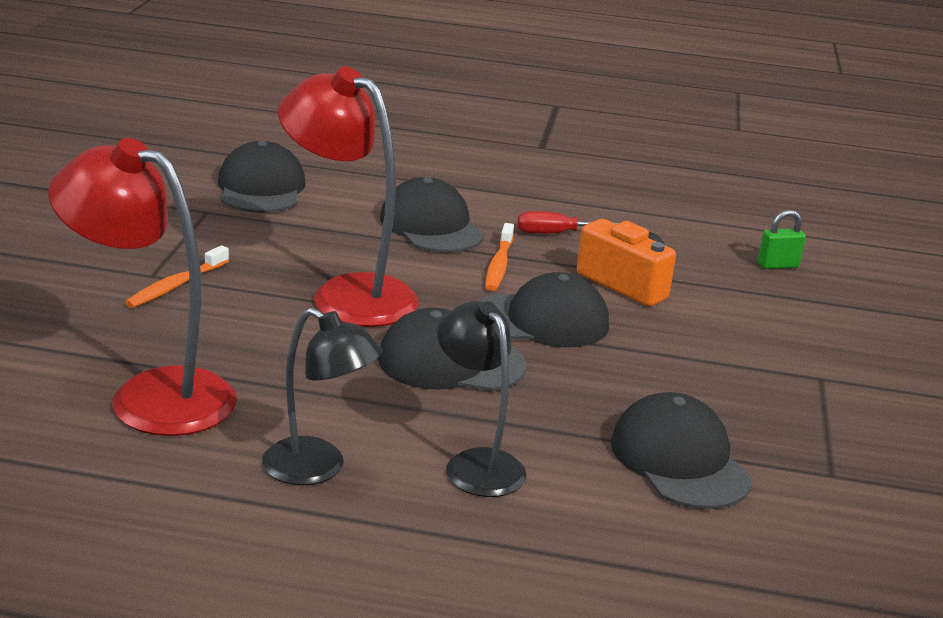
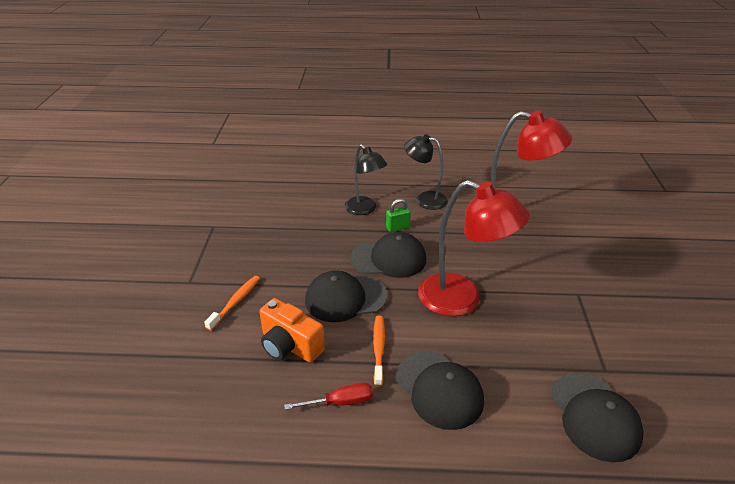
camera: 175 degrees right, 10 degrees up
(176, 285) = (558, 287): orange toothbrush -> orange toothbrush (235, 302)
(679, 460) = (279, 223): black cap -> none
(778, 265) = (165, 396): green padlock -> green padlock (397, 227)

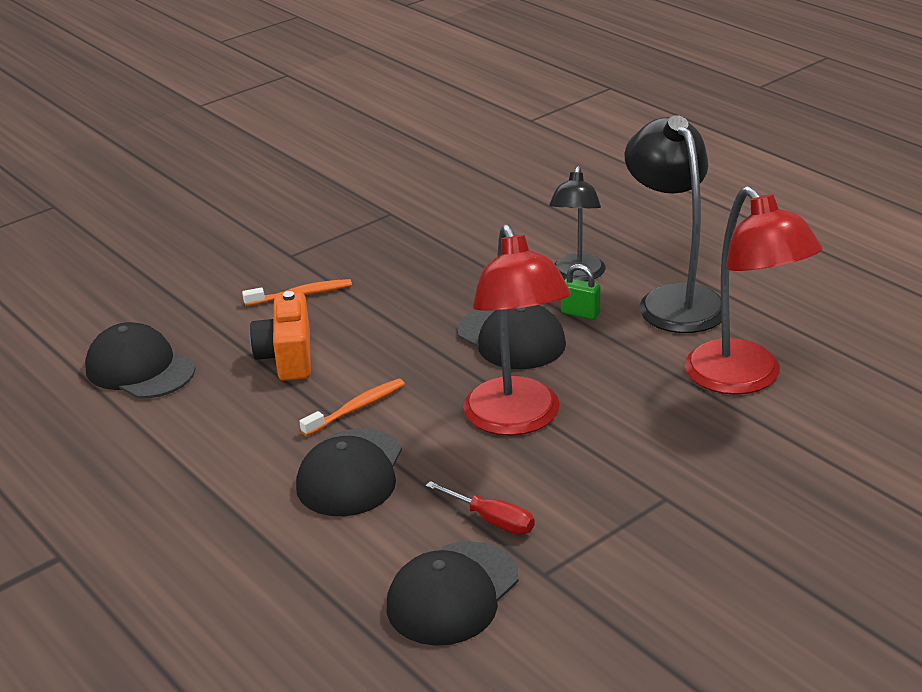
camera: 50 degrees right, 5 degrees down
(341, 402) = (256, 425): red screwdriver -> red screwdriver (493, 520)
(345, 298) = (401, 349): black cap -> black cap (140, 369)
(424, 199) = (674, 300): black lamp -> black lamp, size x1.59

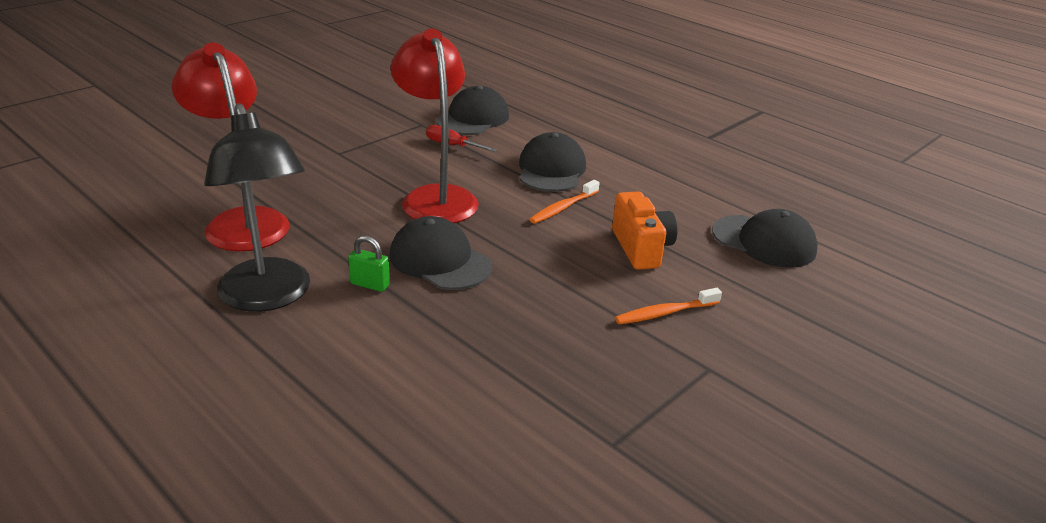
camera: 170 degrees right, 0 degrees up
(577, 275) = (364, 331): black lamp -> none

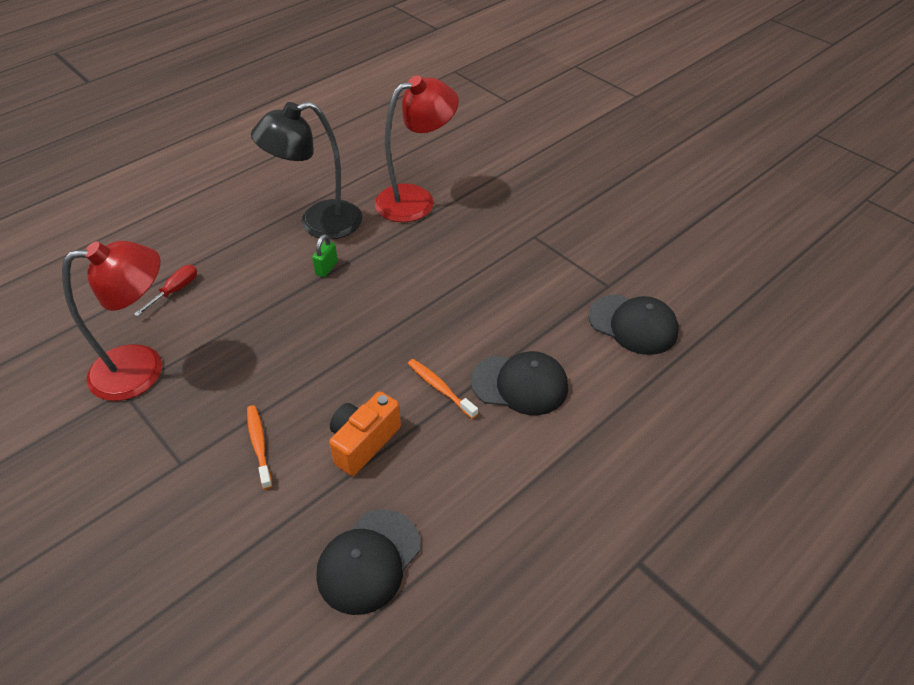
camera: 95 degrees right, 15 degrees up
(435, 197) = (457, 299): red lamp -> red lamp (142, 369)
(440, 260) = (354, 304): black cap -> none
(452, 145) = (563, 308): red screwdriver -> red screwdriver (175, 290)
(641, 248) = (363, 442): orange camera -> orange camera turned 135 degrees clockwise

